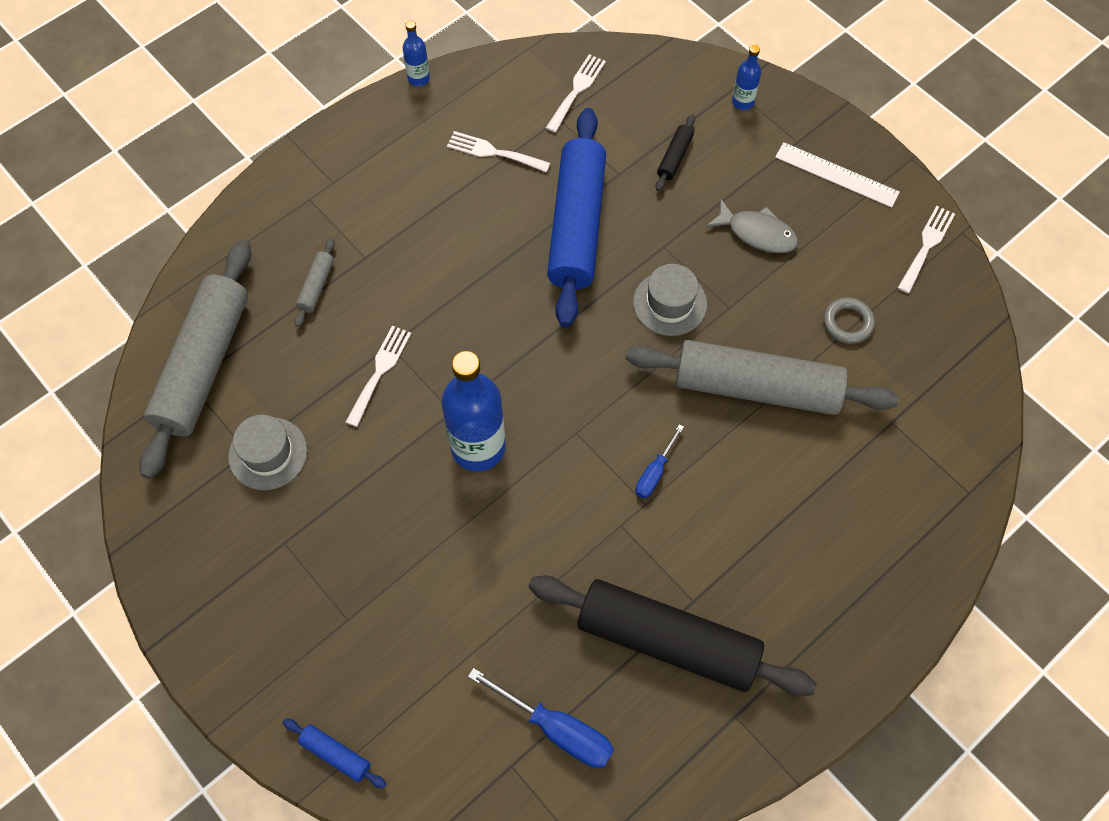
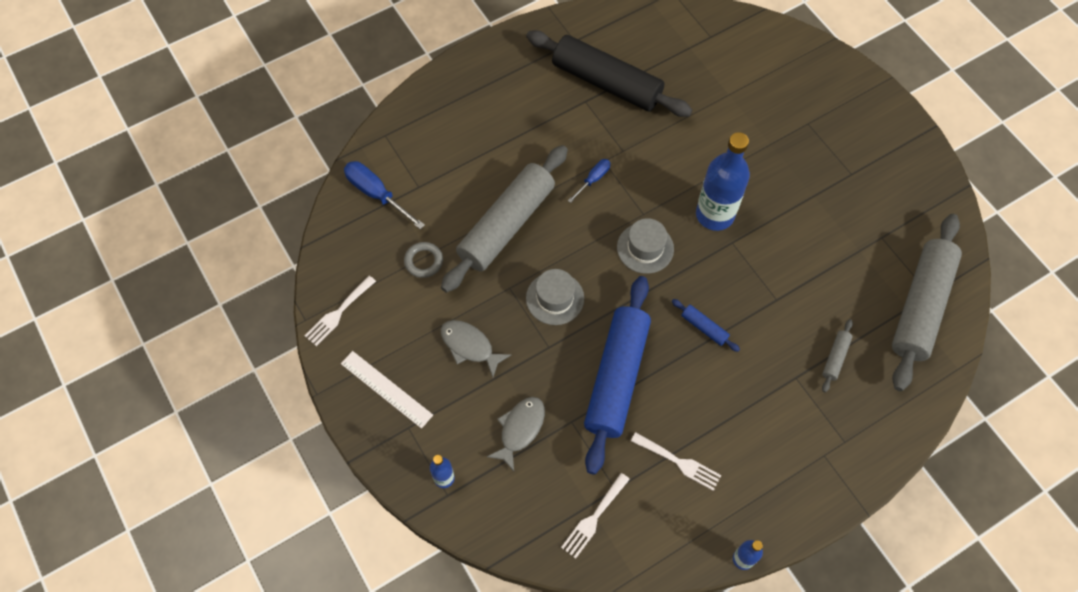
camera: 170 degrees left, 0 degrees up
(268, 453) = (866, 233): grey hat -> grey hat (645, 248)
(335, 754) = (814, 56): blue rolling pin -> blue rolling pin (704, 328)
(380, 371) = (784, 280): white fork -> none
(557, 729) = (681, 49): blue screwdriver -> blue screwdriver (376, 194)
(674, 157) = (520, 429): black rolling pin -> grey fish
(756, 387) = (506, 225): grey rolling pin -> grey rolling pin turned 75 degrees counterclockwise

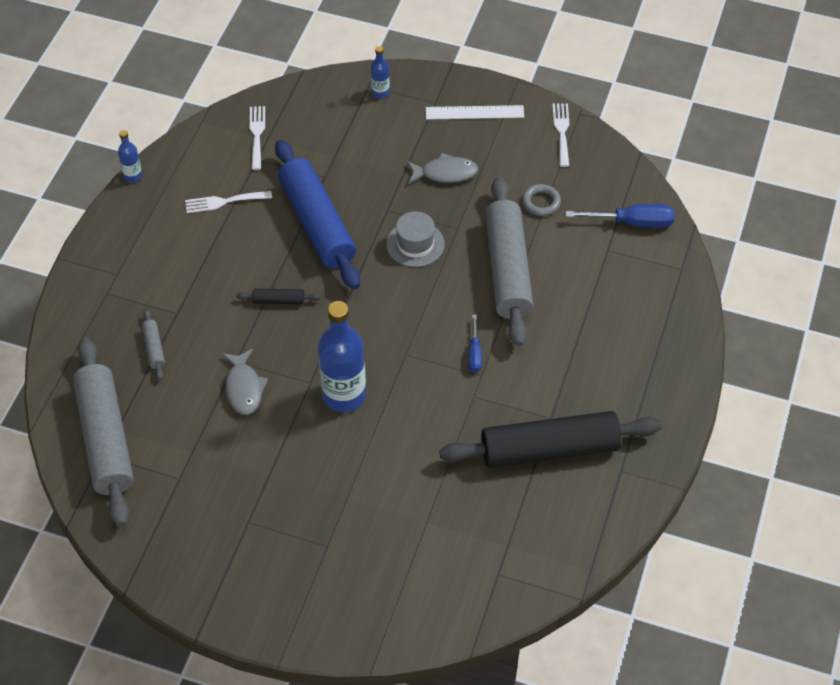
camera: 140 degrees right, 10 degrees down
(520, 429) = (356, 149): grey fish -> grey fish (244, 388)
(645, 248) = (379, 328): grey hat -> none
(704, 328) = (279, 300): blue rolling pin -> black rolling pin

